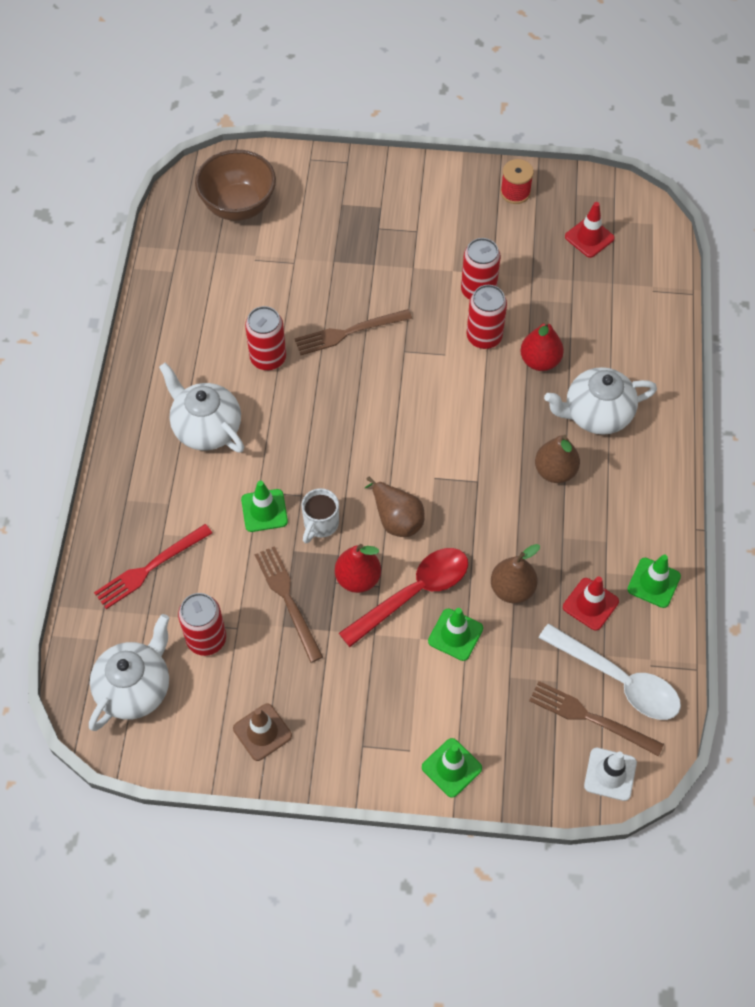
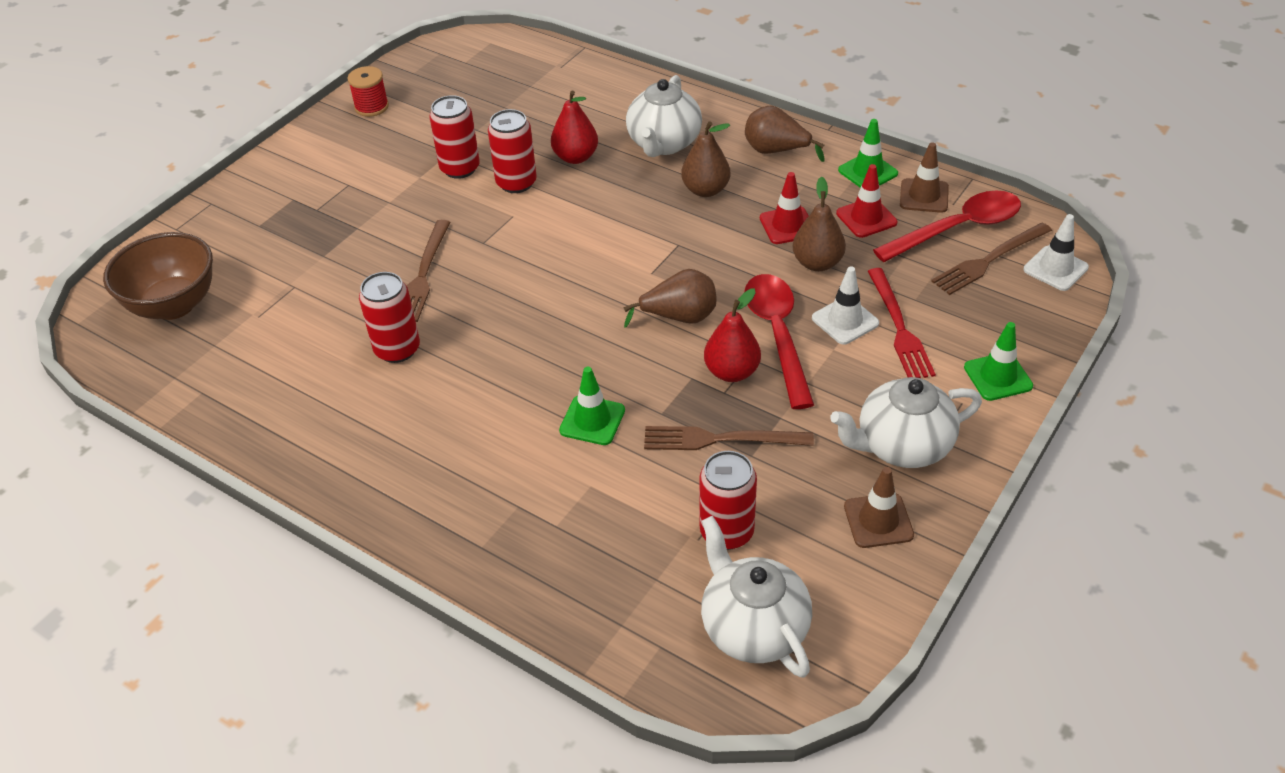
camera: 60 degrees left, 15 degrees down
(150, 568) = (594, 554): red fork -> red fork (899, 327)
(206, 428) = (443, 435): white teapot -> white teapot (902, 446)
(320, 524) = (644, 379): white mug -> none
(455, 634) = (845, 321): green traffic cone -> white traffic cone
(589, 237) = (468, 81): red traffic cone -> red traffic cone (787, 225)
(618, 680) = (957, 229): white spoon -> red spoon
(638, 501) = (776, 151): none -> brown pear
(647, 638) = (924, 196): none -> brown traffic cone

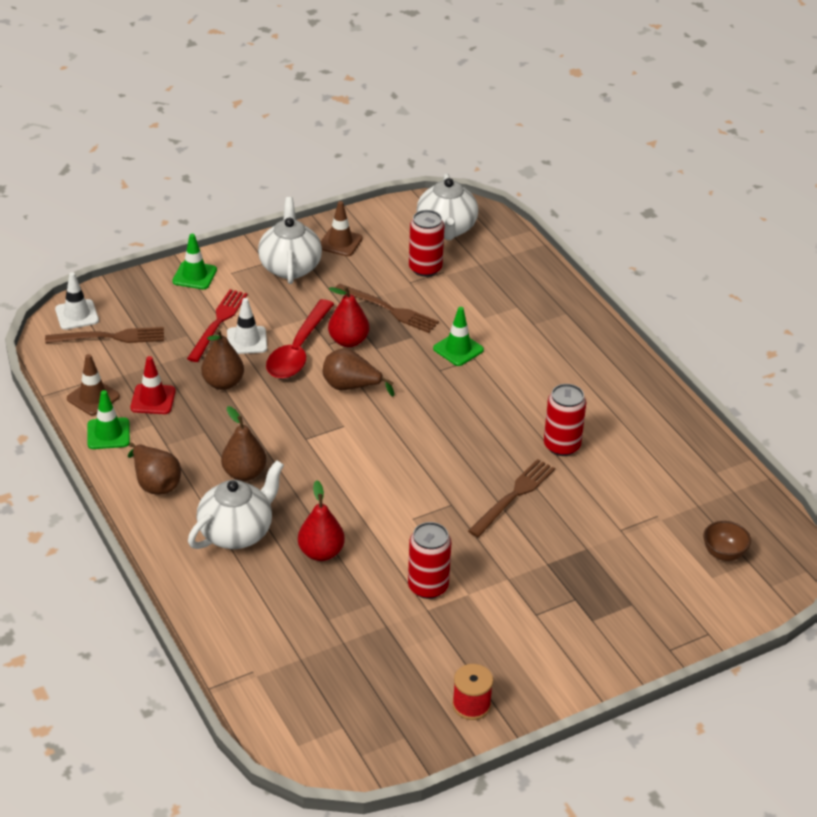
camera: 155 degrees left, 5 degrees down
(174, 305) = (723, 553): brown bowl -> brown bowl, size x0.51
(516, 183) = (389, 549): red can -> none
(787, 225) = (214, 418): red traffic cone -> none
(902, 446) = (290, 267): white teapot -> white teapot turned 105 degrees counterclockwise
(957, 229) = (102, 365): red spoon -> none

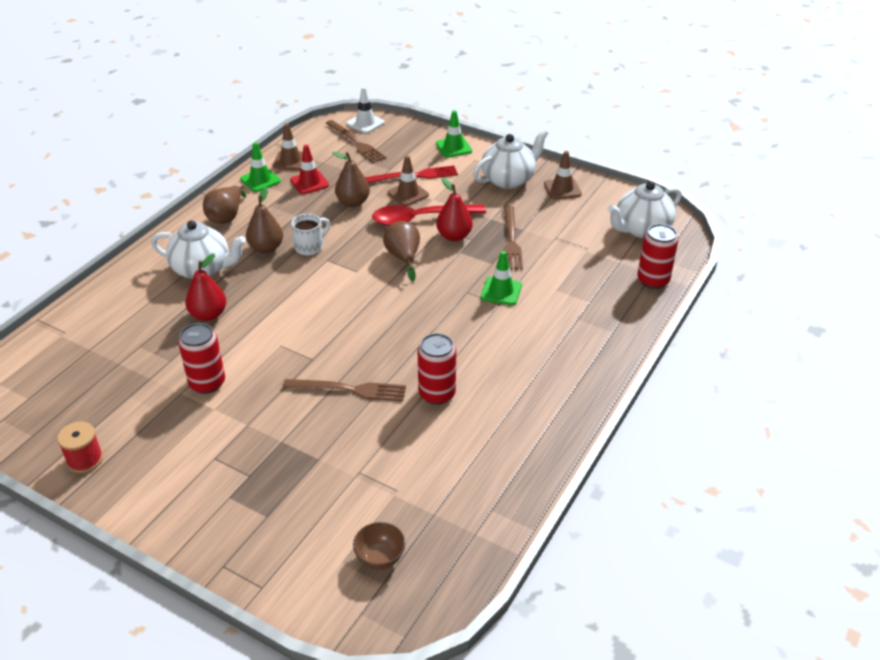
camera: 60 degrees right, 0 degrees up
(247, 340) = (408, 194): white traffic cone -> brown traffic cone
(273, 442) = (310, 247): none -> white mug
(425, 268) = (580, 238): red can -> red can (653, 280)

